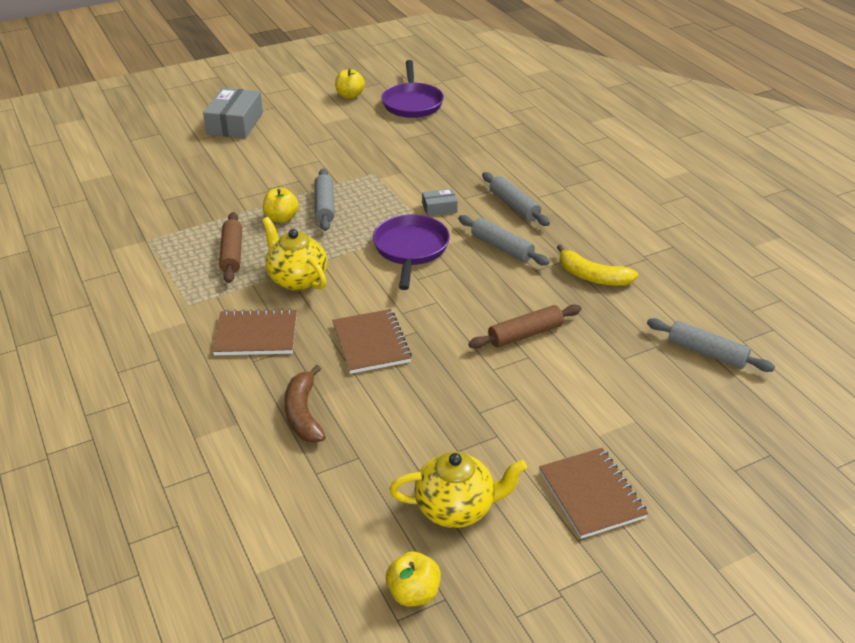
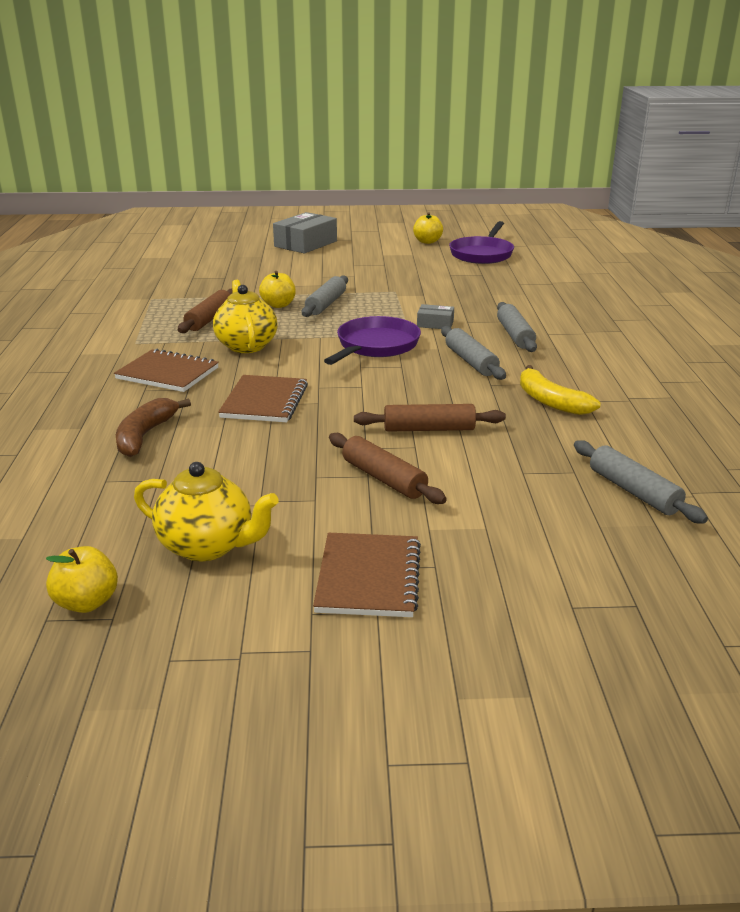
camera: 25 degrees right, 10 degrees down
(531, 397) = (383, 478): none -> brown rolling pin

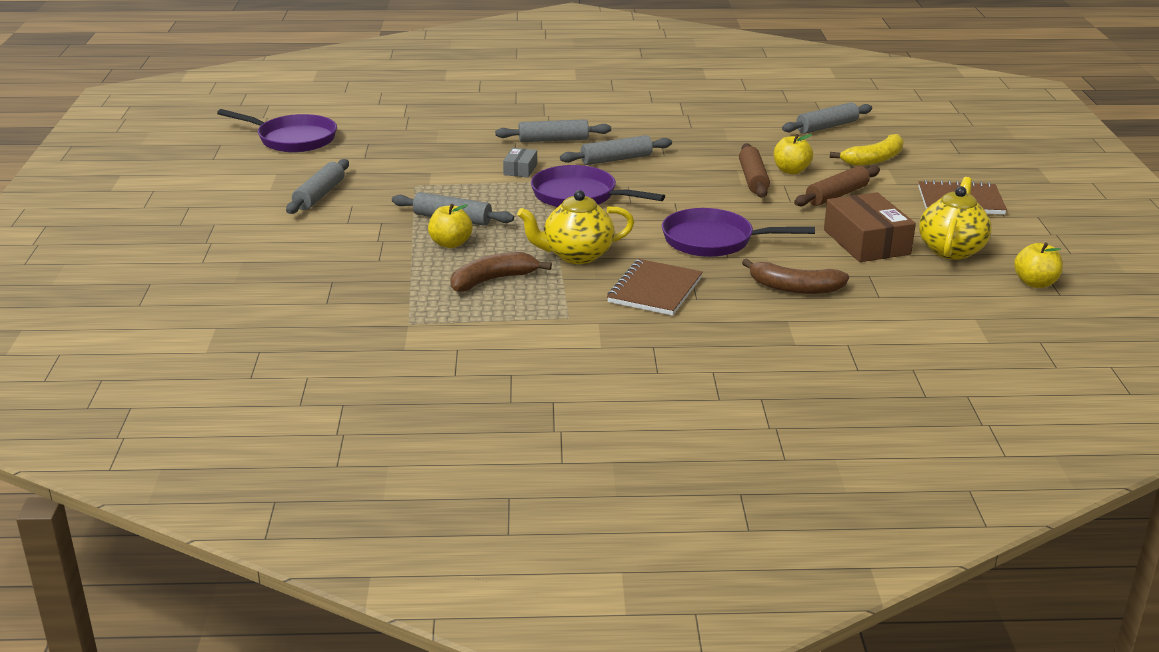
camera: 90 degrees left, 0 degrees up
(209, 319) = (493, 280): brown rolling pin -> brown banana
(244, 486) = (866, 242): none -> brown box
(264, 401) = (714, 241): brown notebook -> purple pan
(305, 244) = (196, 234): grey box -> none
(372, 266) = (319, 195): none -> grey rolling pin
(427, 242) = (226, 164): yellow apple -> yellow apple (791, 171)
(550, 401) = (694, 138): yellow banana -> yellow banana (874, 159)

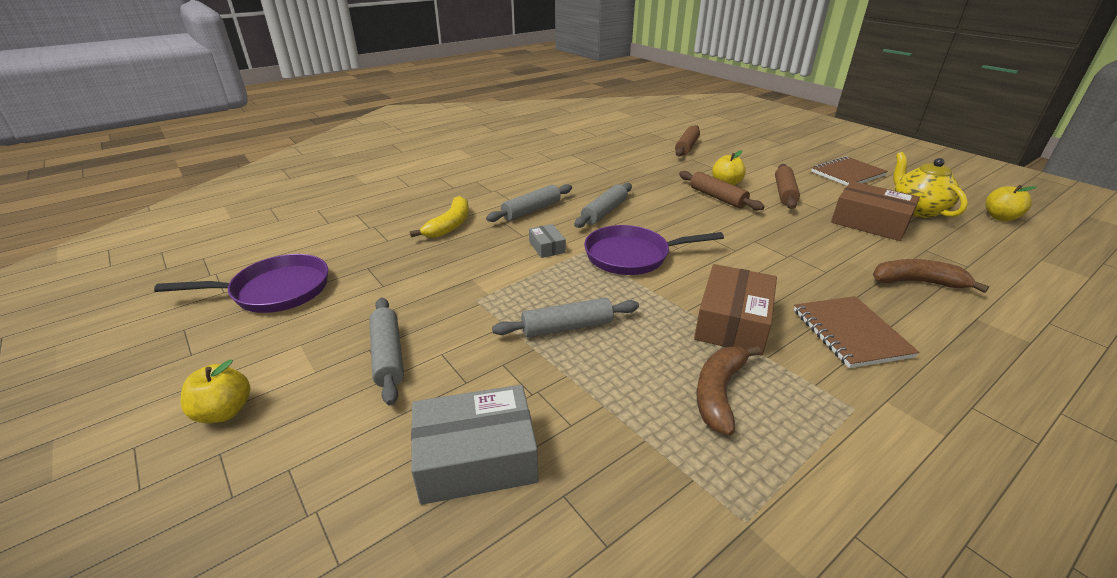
camera: 35 degrees left, 5 degrees up
(308, 253) = (476, 458): none -> grey box
(450, 244) = (610, 361): yellow apple -> yellow apple (224, 412)
(576, 255) = (732, 322): yellow teapot -> brown box
(714, 241) = (792, 260): purple pan -> none
(794, 288) = (917, 282): brown banana -> brown banana turned 150 degrees counterclockwise
(826, 127) = (686, 147): grey rolling pin -> brown rolling pin
(874, 159) = (752, 161): yellow banana -> yellow banana (450, 225)

